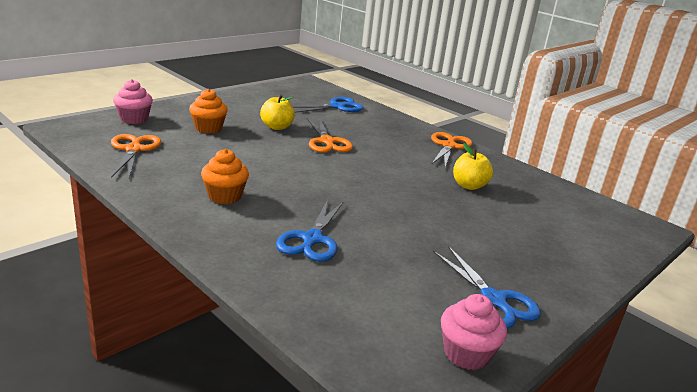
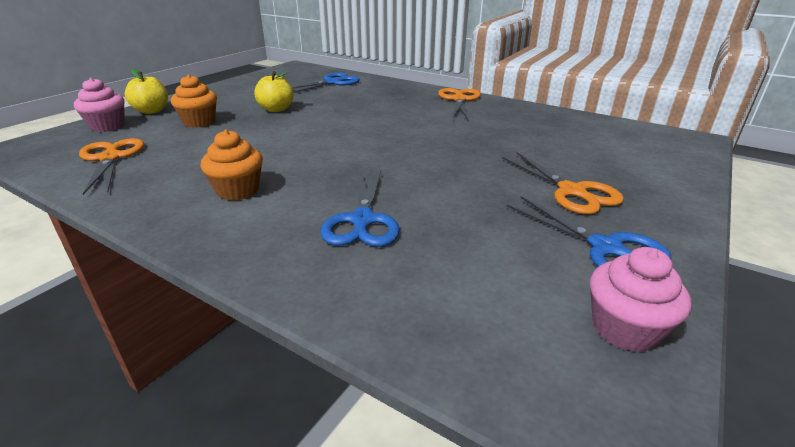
camera: 10 degrees left, 5 degrees up
(327, 141) = (335, 115): orange scissors -> orange scissors (571, 191)
(469, 186) = (500, 132): yellow apple -> yellow apple (152, 111)

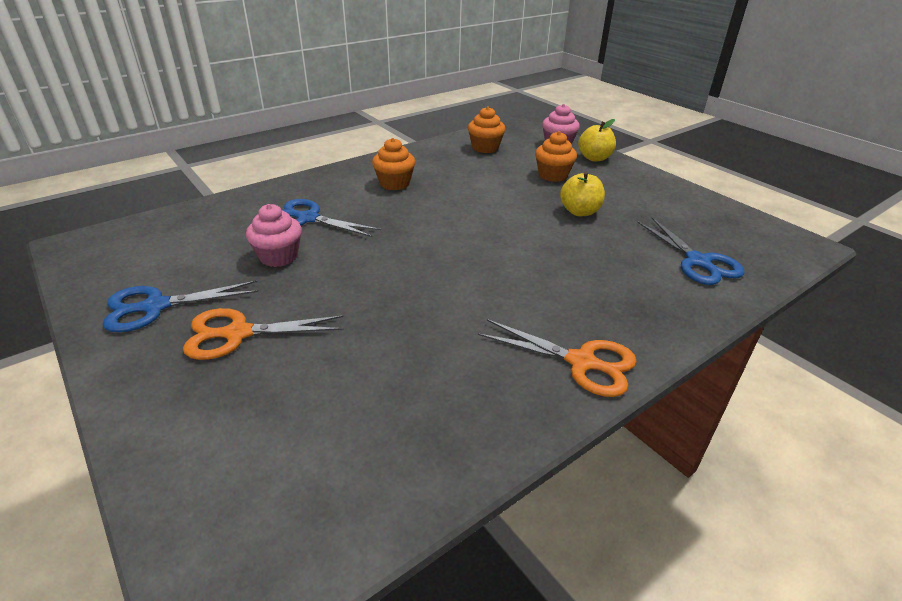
camera: 110 degrees right, 5 degrees up
(111, 158) = (485, 148): orange scissors -> orange cupcake
(624, 328) = (103, 274): pink cupcake -> pink cupcake (279, 256)

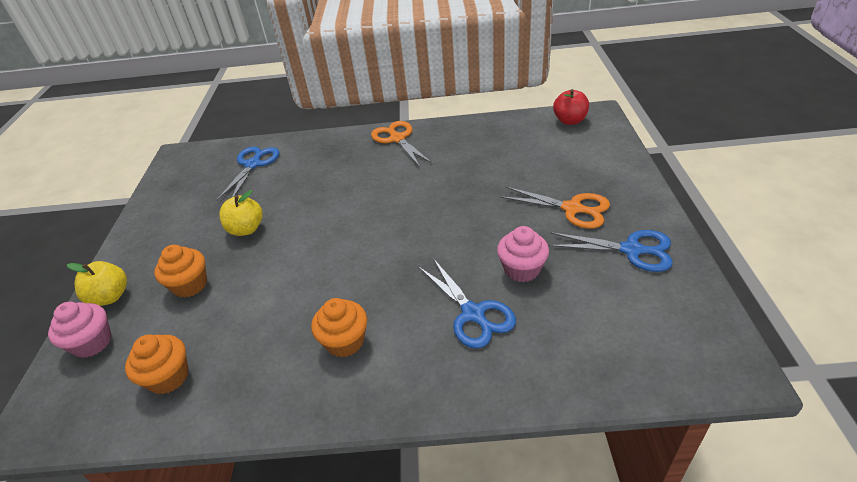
camera: 140 degrees left, 5 degrees up
(287, 542) = (570, 121): none -> red apple

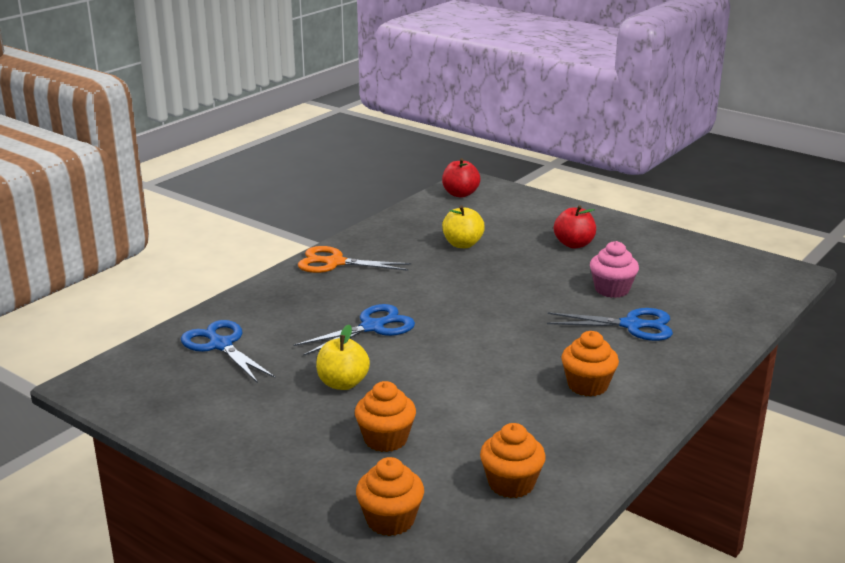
camera: 55 degrees left, 15 degrees down
(92, 343) = (390, 520): pink cupcake -> orange cupcake
(110, 297) = (323, 493): yellow apple -> yellow apple (462, 244)
(572, 209) = (574, 244): orange scissors -> red apple
(631, 250) = (650, 248): blue scissors -> blue scissors (372, 327)

